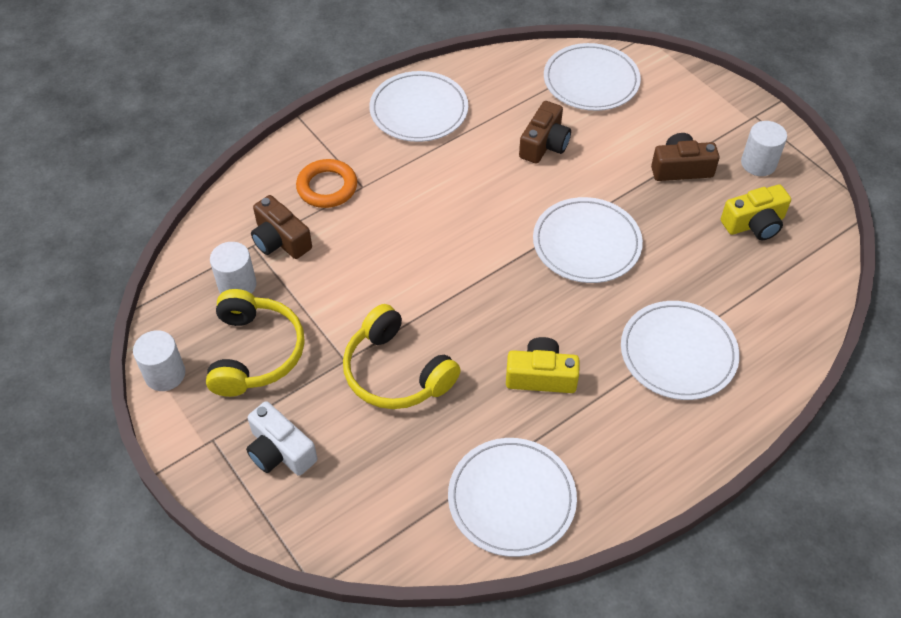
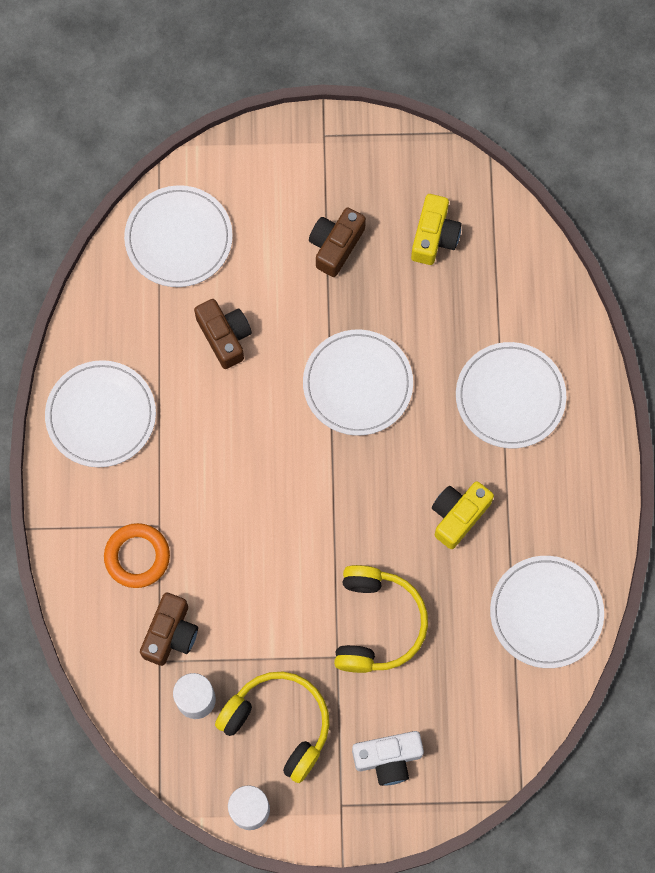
camera: 55 degrees left, 20 degrees up
(280, 240) = (170, 634): brown camera -> brown camera turned 60 degrees counterclockwise
(396, 372) = (377, 624): yellow headphones -> yellow headphones turned 75 degrees counterclockwise
(758, 163) = (377, 179): white cylinder -> none

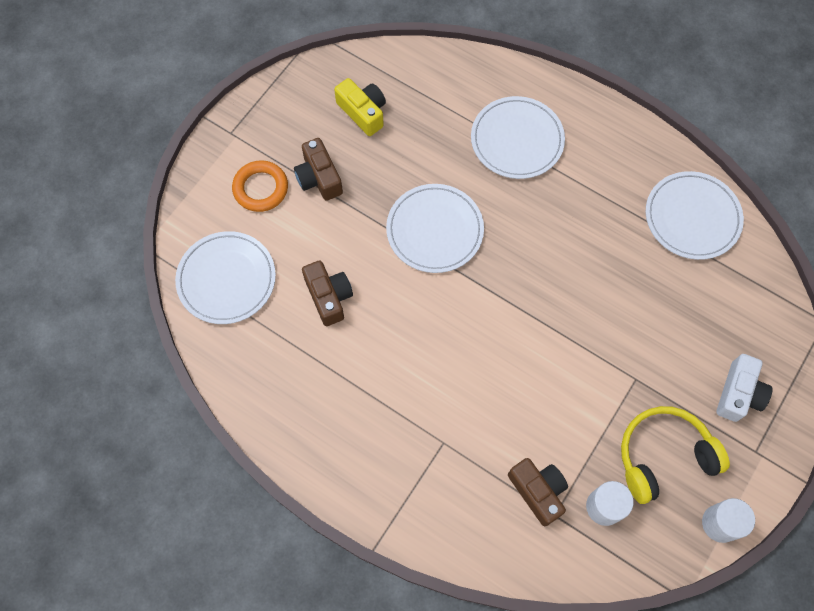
camera: 55 degrees left, 5 degrees down
(101, 415) = (322, 428): white plate -> none
(137, 557) = (457, 476): orange ring -> orange ring (261, 188)
(224, 336) = (329, 297): brown camera -> brown camera turned 60 degrees clockwise
(377, 624) = (628, 334): yellow headphones -> none
(458, 515) = (581, 227): yellow camera -> none

